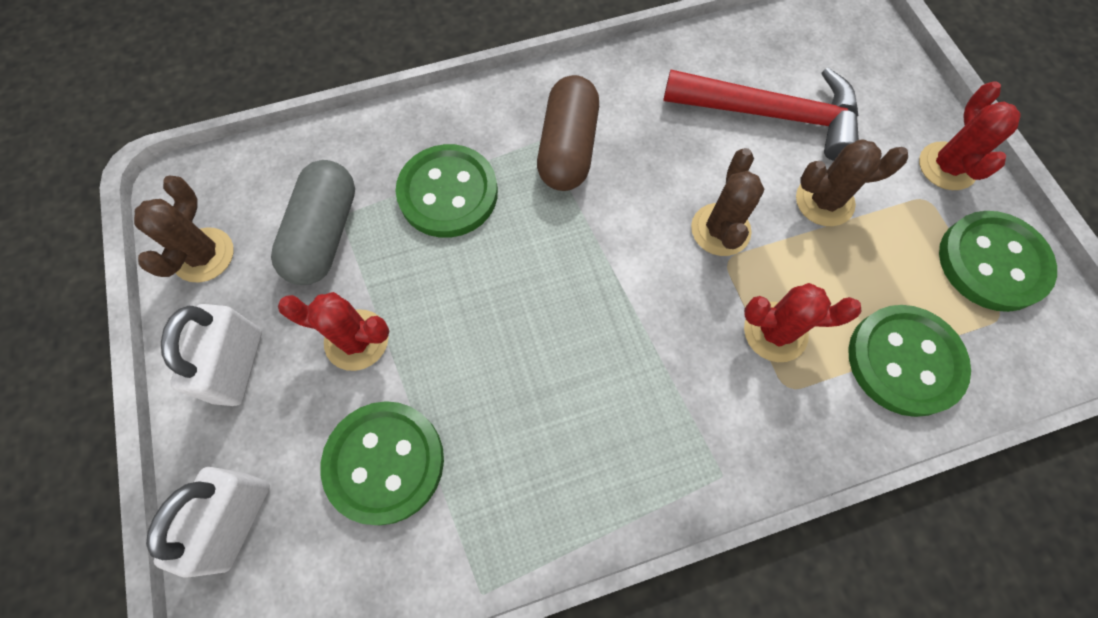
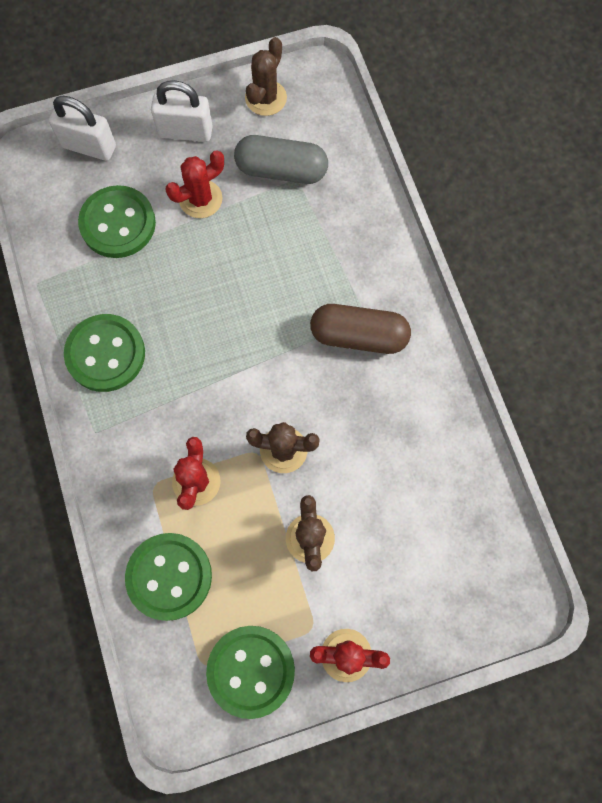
camera: 90 degrees right, 5 degrees up
(203, 255) = (266, 98): brown cactus -> brown cactus turned 75 degrees counterclockwise
(356, 340) = (200, 199): red cactus -> red cactus turned 45 degrees clockwise
(448, 193) = (316, 249): green button -> green button (105, 354)
(772, 115) = (397, 506): red hammer -> none

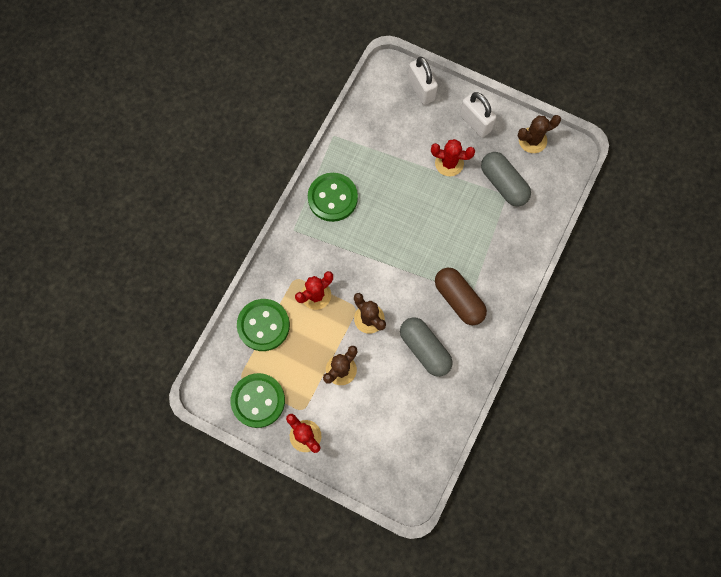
camera: 45 degrees right, 0 degrees up
(118, 223) = (398, 140): green button -> none
(377, 424) = (425, 349): none -> grey capsule

